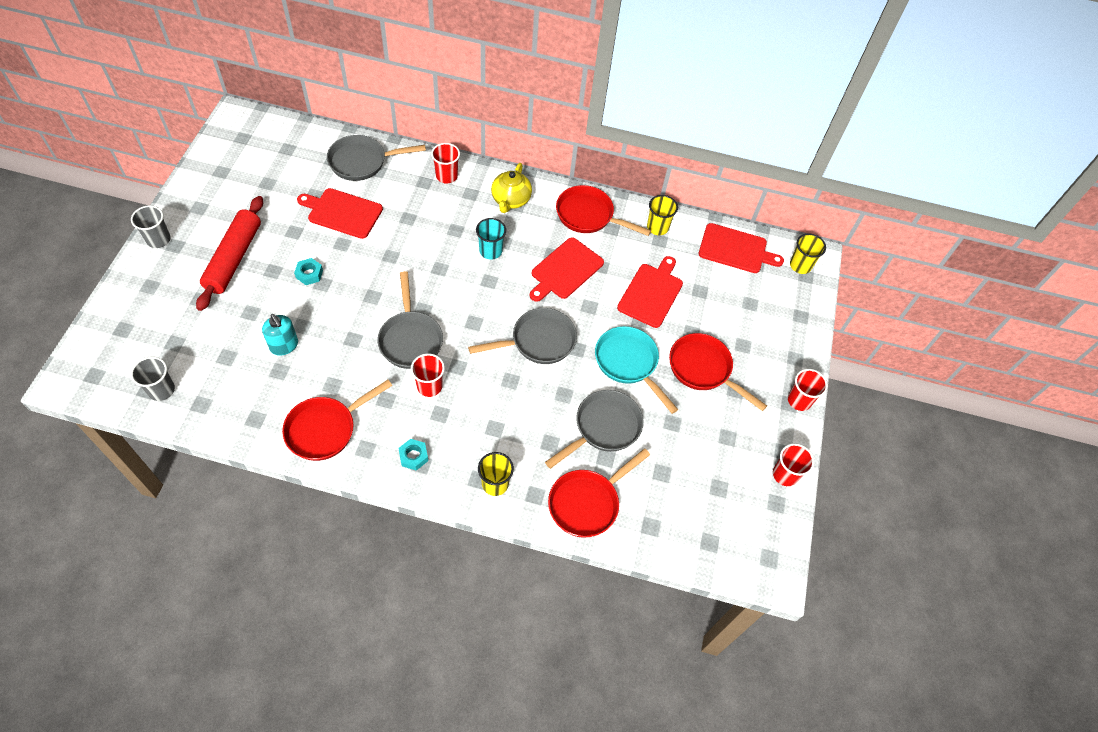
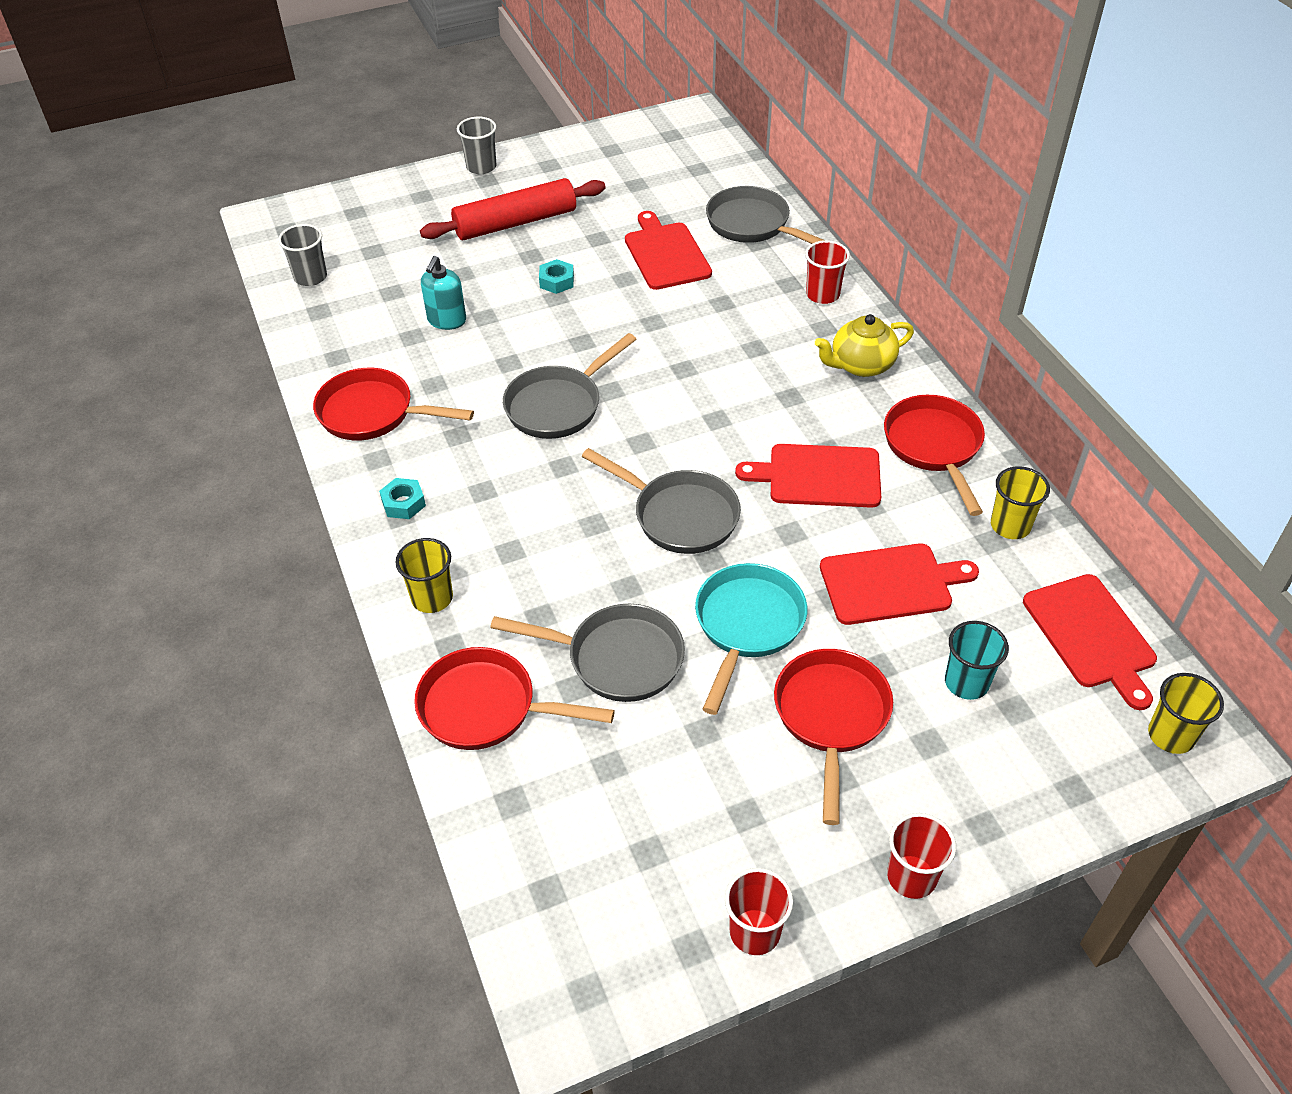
camera: 60 degrees right, 10 degrees down
(429, 386) = (511, 459): red cup -> none
(490, 251) = (762, 394): turquoise cup -> turquoise cup (966, 682)

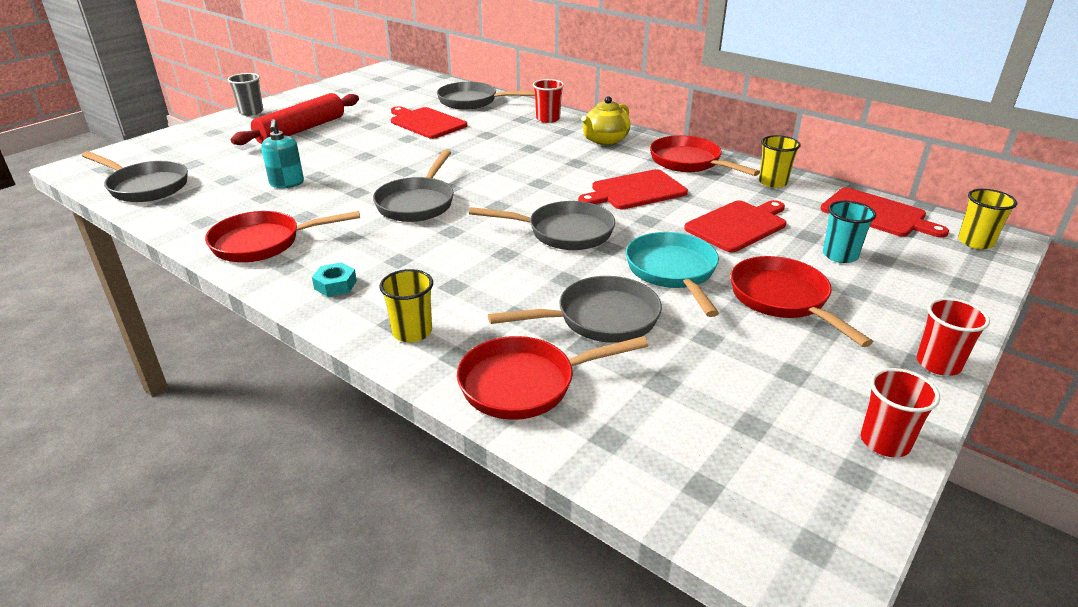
camera: 30 degrees left, 15 degrees down
(310, 277) = (145, 186): grey cup -> grey pan
(556, 281) = (358, 149): turquoise nut -> none

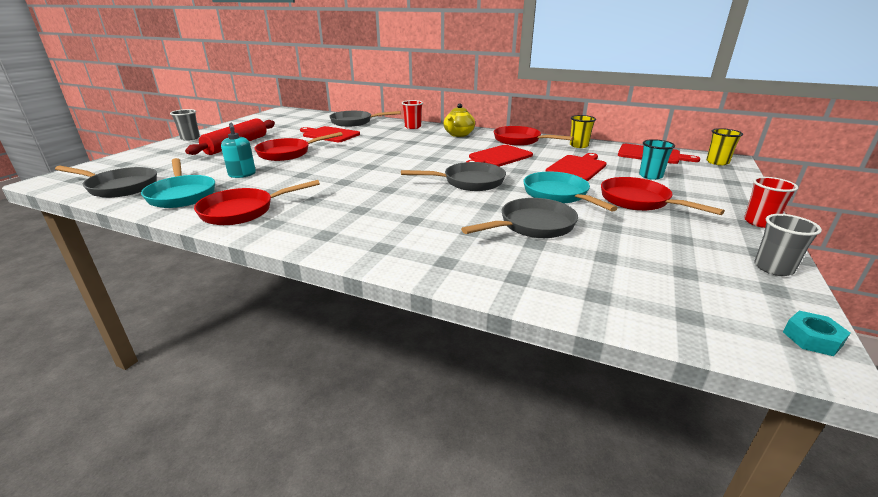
camera: 15 degrees left, 5 degrees down
(207, 208) = (182, 195): none -> turquoise pan
(335, 285) = (319, 230): turquoise nut -> turquoise nut (812, 338)
(412, 332) = (401, 251): yellow cup -> none
(417, 203) = (352, 176): grey pan -> none
(525, 384) = (511, 271): red pan -> red pan (288, 153)
(885, 442) = (773, 268): red cup -> grey cup

